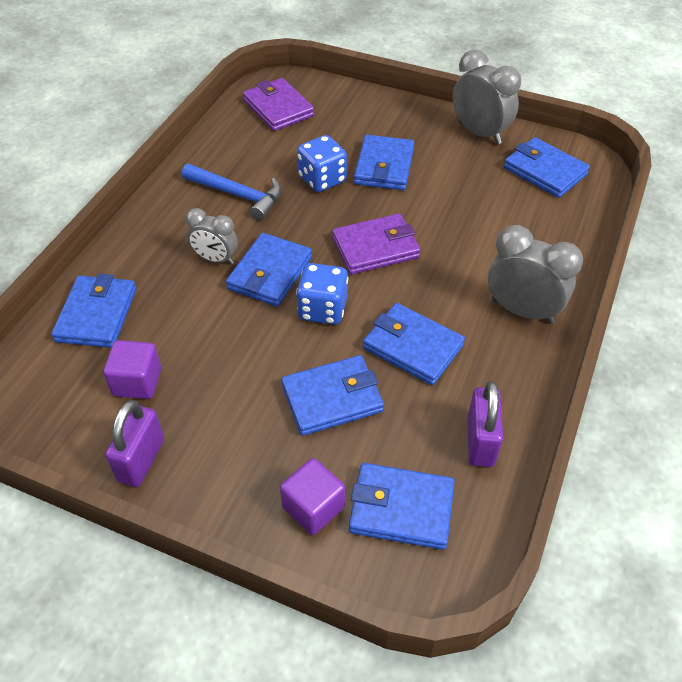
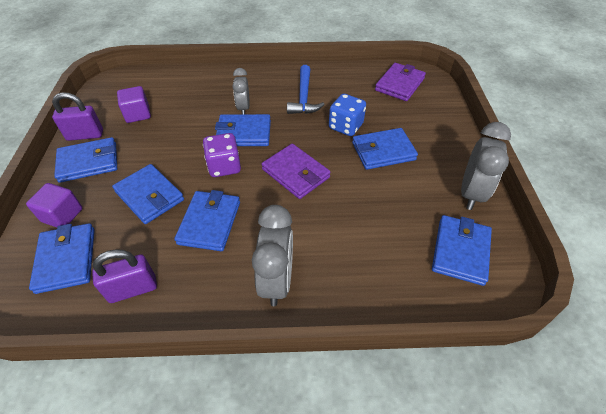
camera: 65 degrees right, 0 degrees up
(97, 315) = (180, 84): blue wallet -> blue wallet (89, 162)
(322, 309) = (224, 166): blue dice -> purple dice

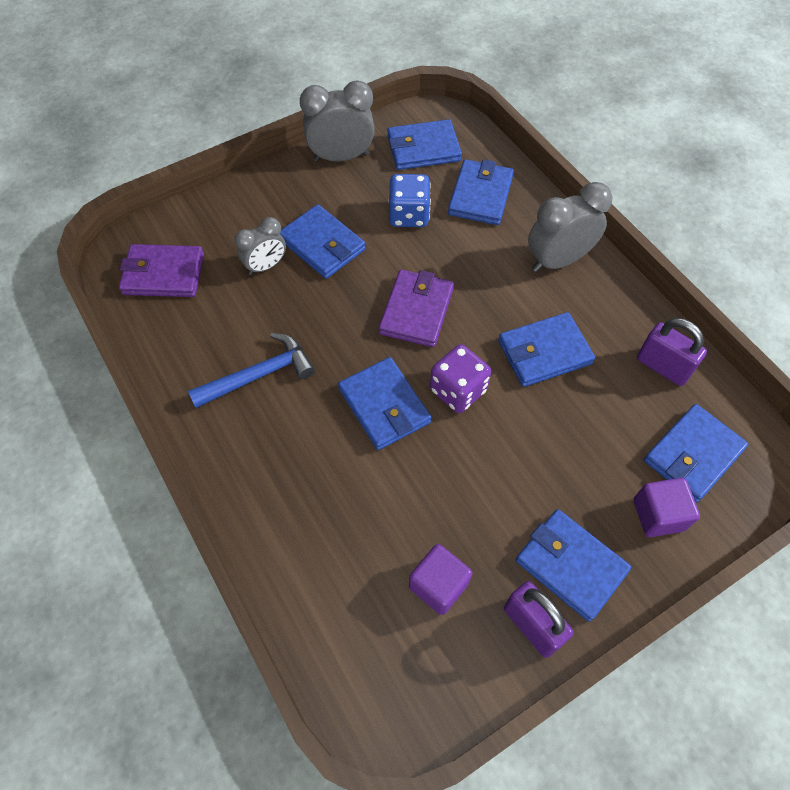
camera: 120 degrees left, 10 degrees up
(149, 196) = (559, 440): blue wallet -> blue wallet (480, 195)
(243, 108) = (331, 439): grey clock -> grey clock (265, 266)
(345, 126) = (297, 298): blue dice -> blue dice (409, 215)

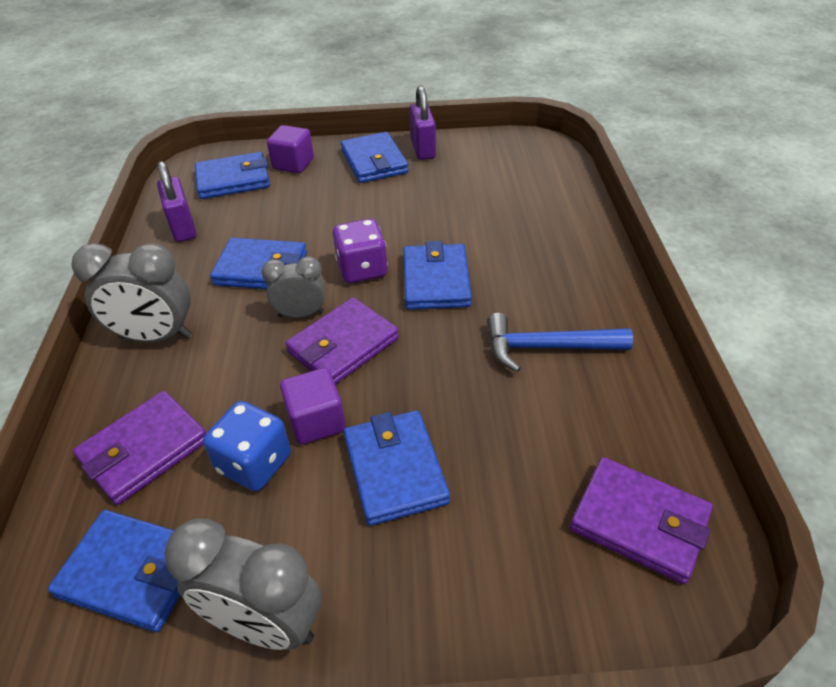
camera: 150 degrees left, 15 degrees down
(265, 266) = (486, 471): grey clock -> grey clock (301, 314)
(438, 585) = (469, 178): purple cube -> purple cube (316, 421)
(480, 195) = (144, 450): blue wallet -> purple wallet

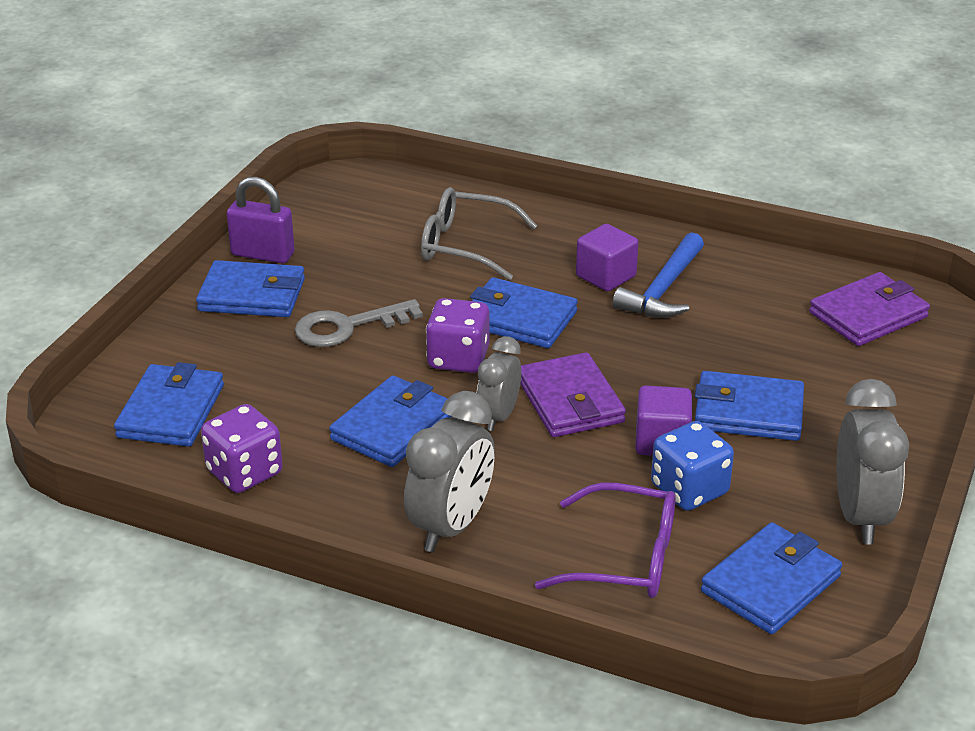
camera: 65 degrees left, 10 degrees down
(144, 450) = (625, 558): purple wallet -> purple glasses
(183, 227) = (244, 472): purple padlock -> purple dice
(265, 623) = (860, 516): grey clock -> grey clock turned 45 degrees counterclockwise
(293, 164) = (186, 355): purple cube -> purple cube (605, 276)
(366, 209) = (348, 327): none -> grey key
(511, 222) = (465, 246): none -> grey glasses

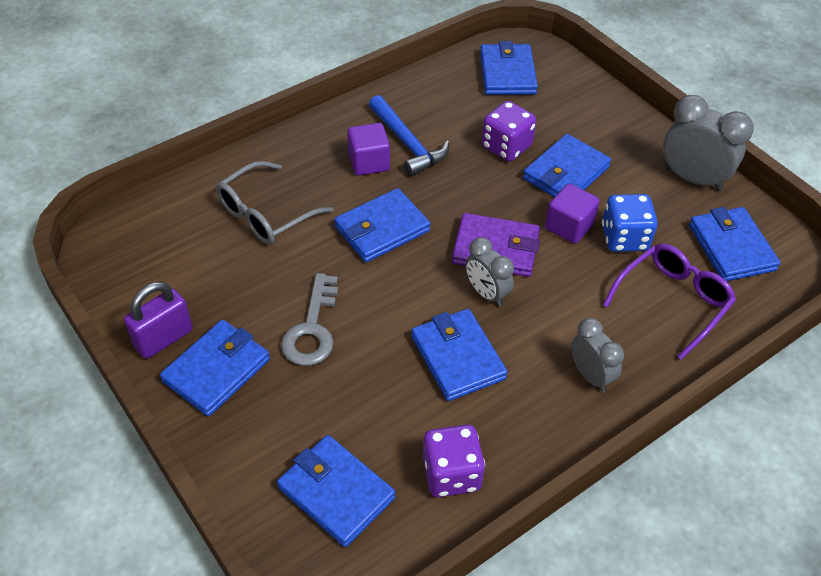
camera: 60 degrees left, 15 degrees up
(451, 526) = (590, 375): grey clock -> grey clock, size x0.63
(458, 359) = (403, 283): purple dice -> purple dice (506, 146)
(868, 315) = (507, 73): purple wallet -> blue wallet

